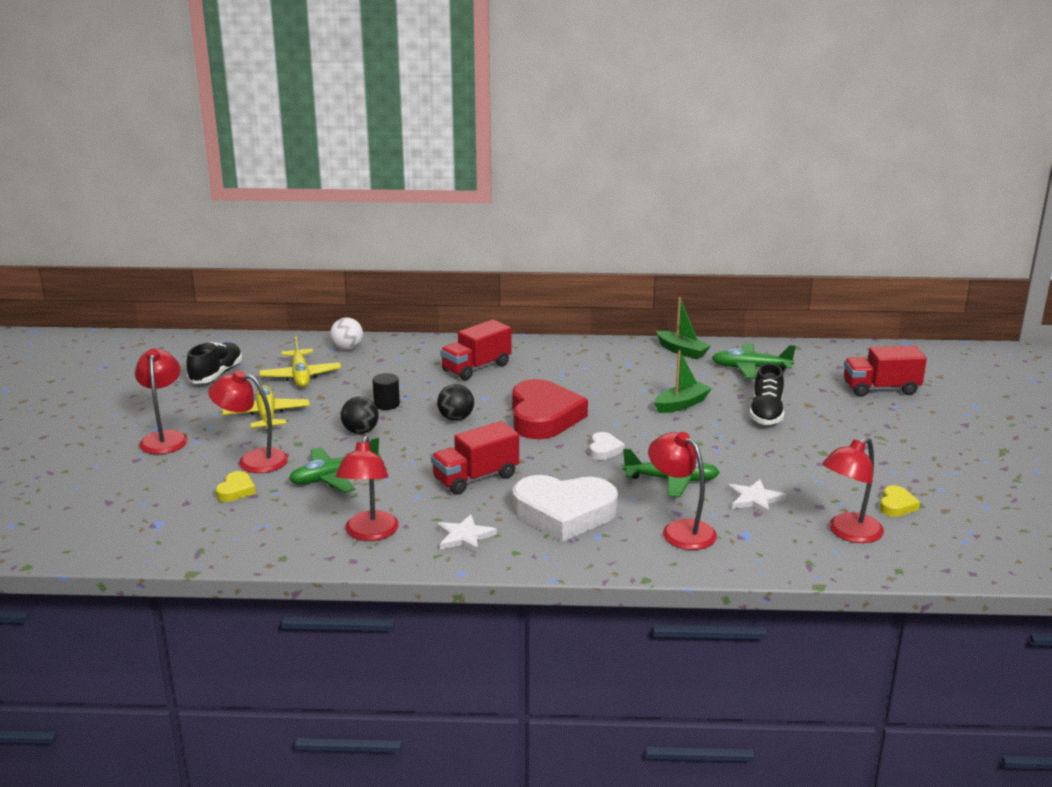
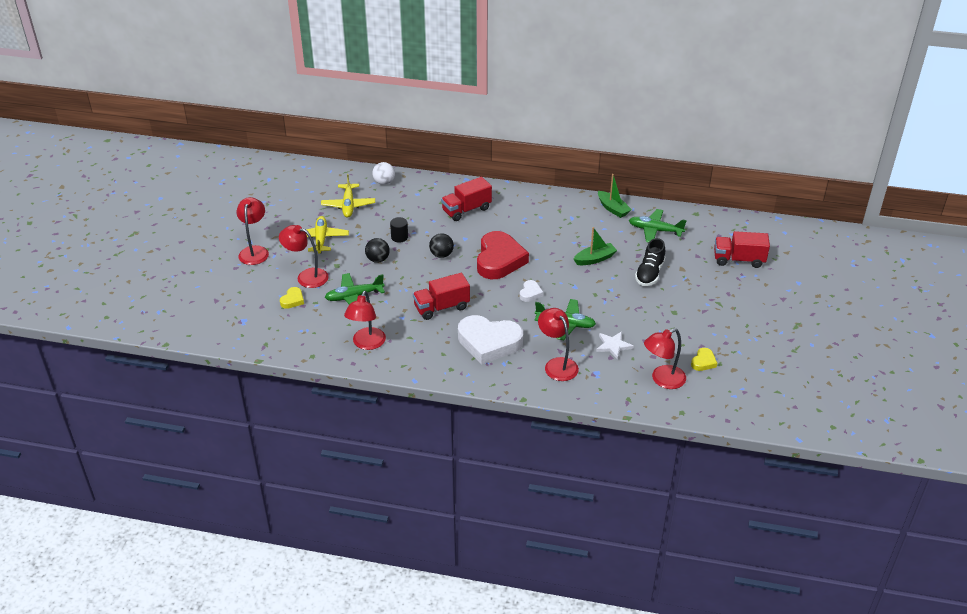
camera: 10 degrees right, 15 degrees up
(216, 374) = (294, 198): black shoe -> none
(464, 536) = (423, 353): white star -> none

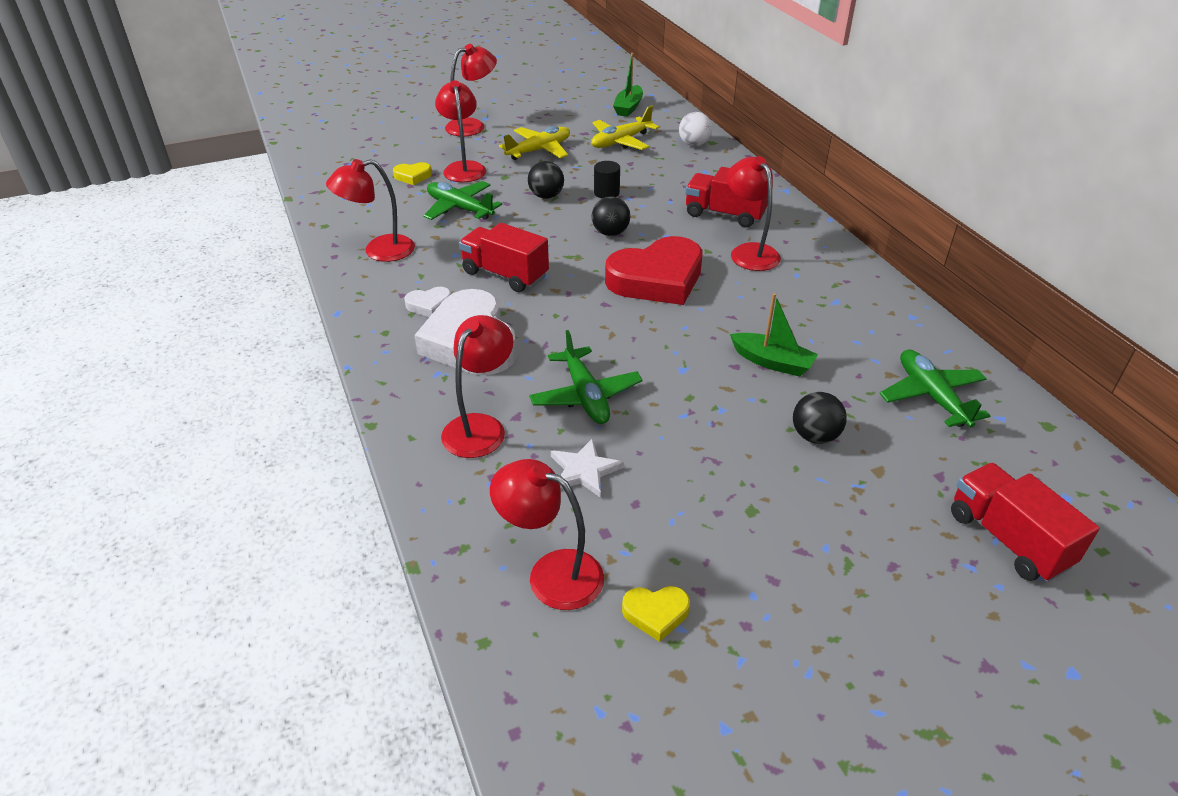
camera: 55 degrees right, 0 degrees up
(507, 220) = (749, 252): none -> red lamp
(530, 293) = (618, 334): white heart -> white heart (429, 305)
(613, 209) = (915, 330): green boat -> green boat (628, 107)
(649, 273) = (815, 436): black shoe -> black ball

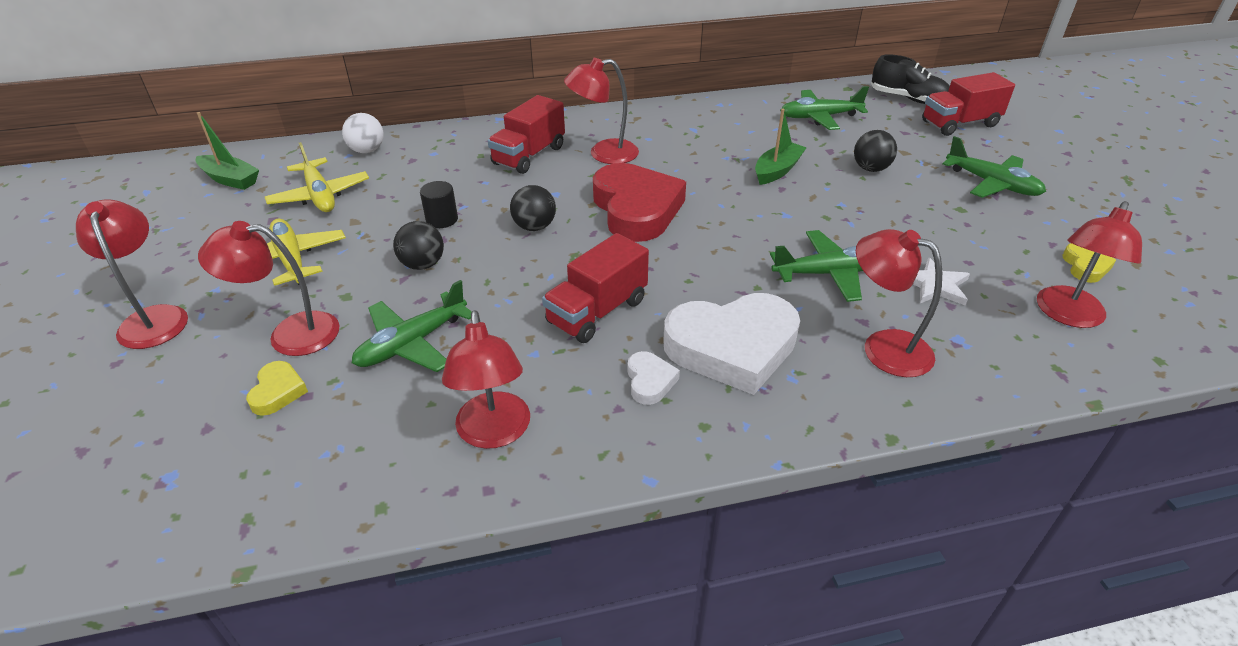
camera: 80 degrees left, 0 degrees up
(832, 551) = (992, 184): none -> green plane
(1059, 488) = (908, 99): none -> black shoe

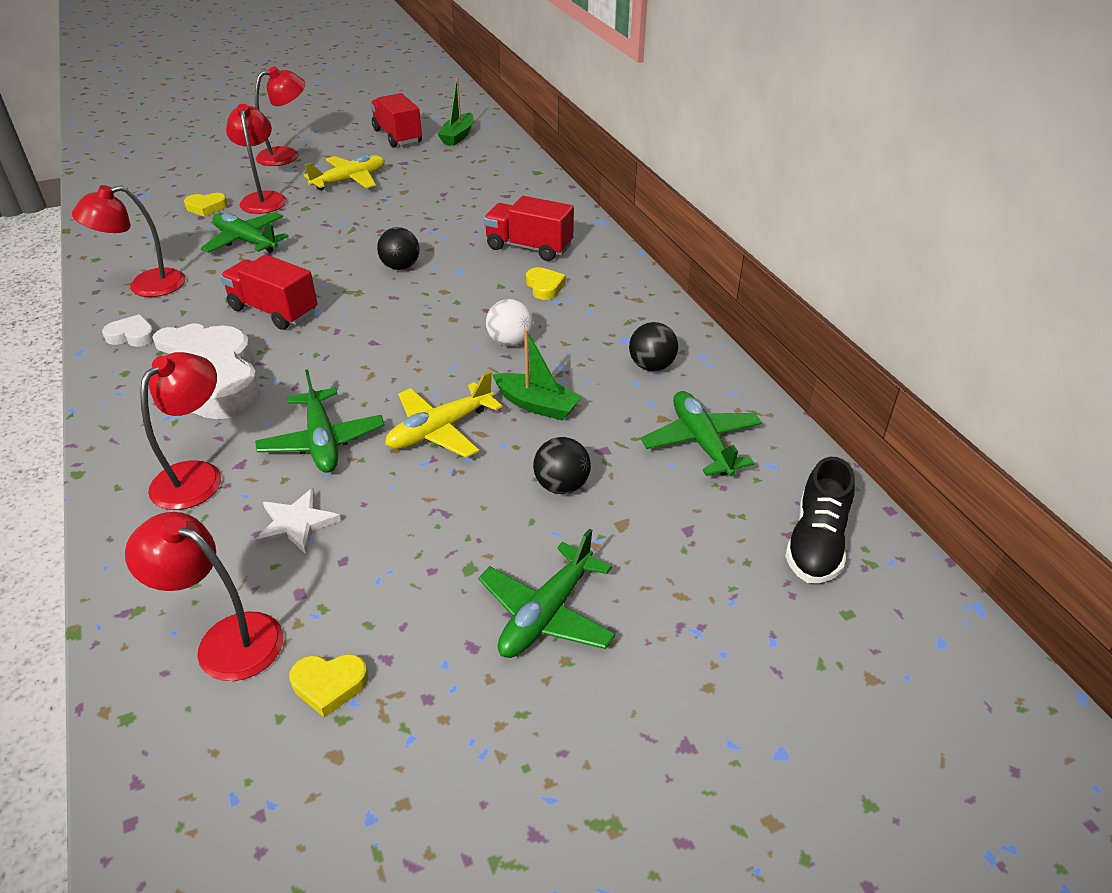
camera: 80 degrees right, 0 degrees up
(320, 195) = (440, 171): yellow plane -> yellow plane (440, 430)
(367, 150) = (517, 174): white ball -> white ball (510, 342)
(423, 265) = (343, 228): black ball -> black ball (651, 366)
(442, 219) = (409, 225): black cylinder -> none
(603, 154) = (544, 287): red lamp -> yellow heart
(622, 429) = (132, 336): none -> white heart
(636, 209) = (437, 316): red heart -> none
(959, 124) = (745, 600): red truck -> red truck (397, 136)

